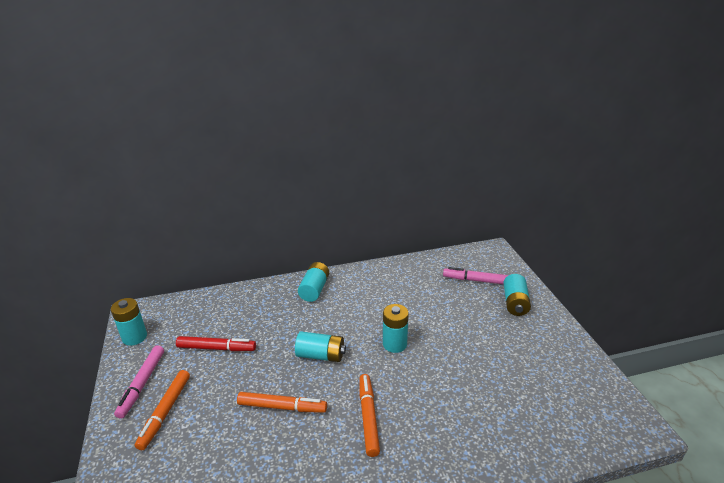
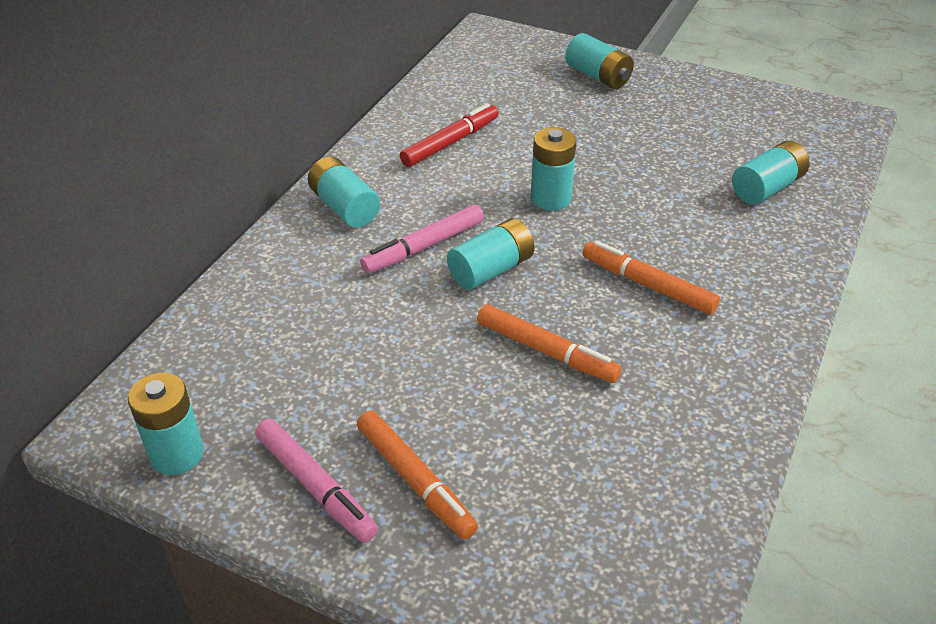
camera: 50 degrees left, 10 degrees up
(216, 348) = (341, 365): red marker -> red marker (450, 143)
(282, 407) = (546, 351): orange marker -> orange marker turned 75 degrees clockwise
(477, 280) = (523, 75): pink marker -> pink marker (423, 247)
(511, 422) = (767, 188): none -> turquoise battery

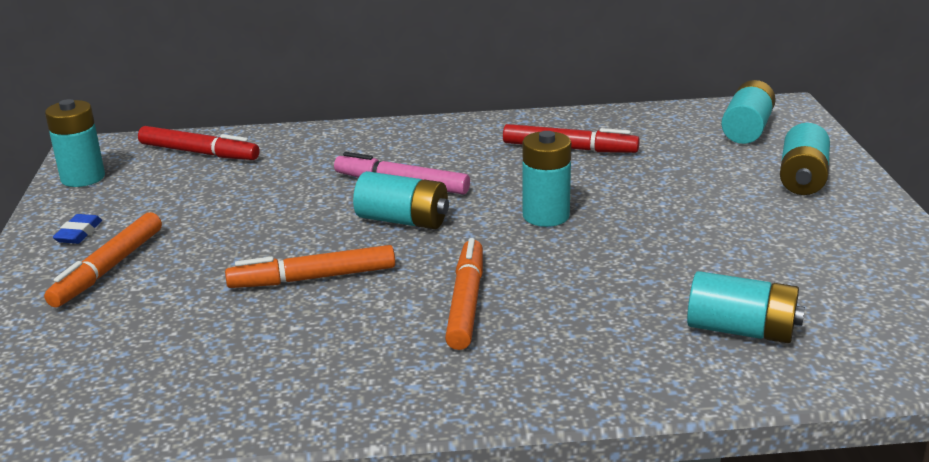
camera: 60 degrees right, 15 degrees down
(214, 349) = (199, 153): none -> red marker
(315, 487) = (79, 233): pink marker -> blue eraser
(344, 207) = (417, 139): turquoise battery -> turquoise battery (747, 129)
(546, 351) = (313, 278): orange marker -> orange marker turned 75 degrees clockwise

